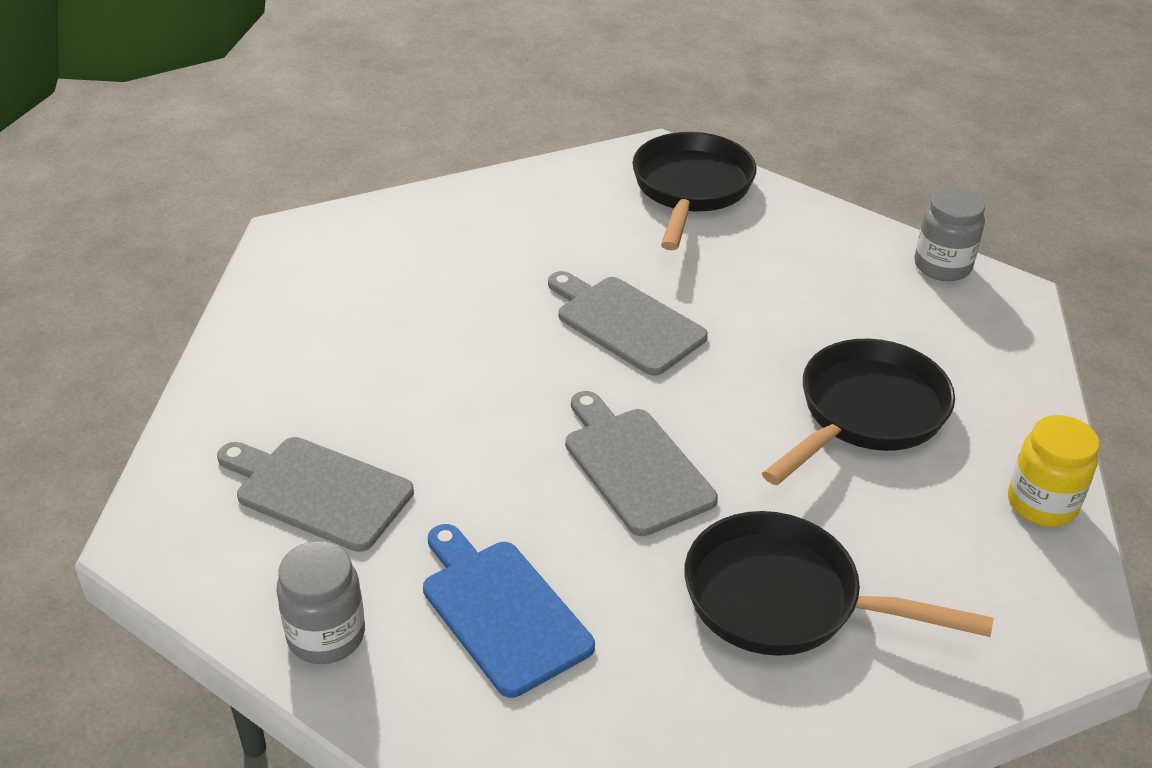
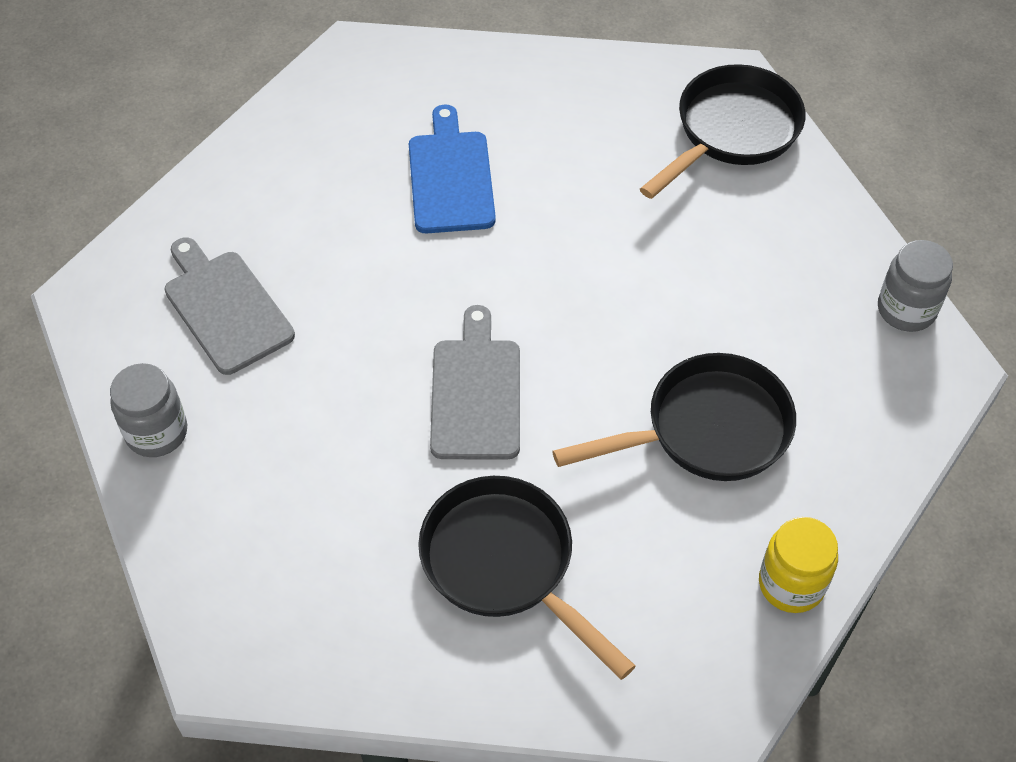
camera: 30 degrees right, 15 degrees up
(502, 611) = (289, 472): blue cutting board -> blue cutting board (450, 177)
(626, 323) = (569, 252): grey cutting board -> none

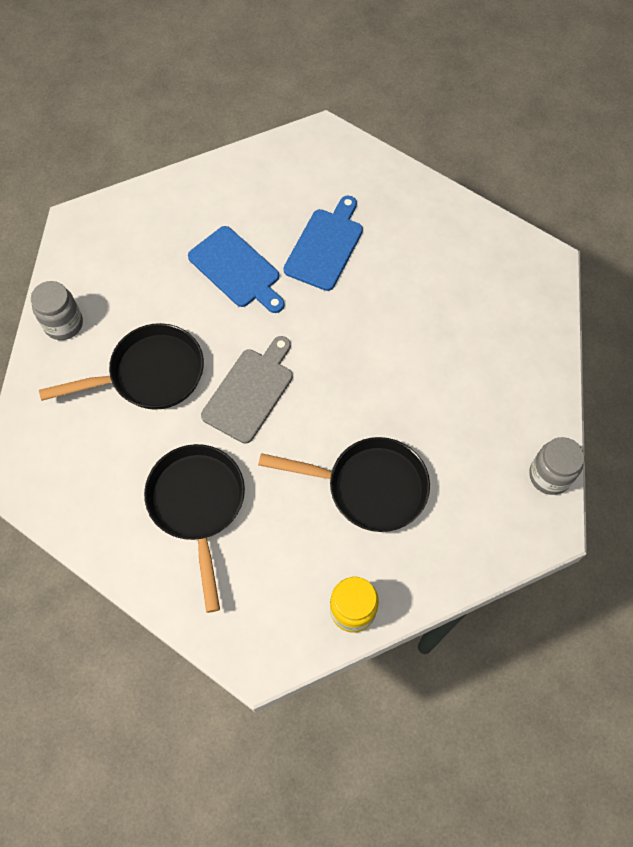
camera: 30 degrees right, 10 degrees up
(226, 308) = (146, 267): grey cutting board -> none
(353, 256) = (236, 269): none -> blue cutting board
(731, 131) = (520, 299): black pan -> black pan (150, 374)

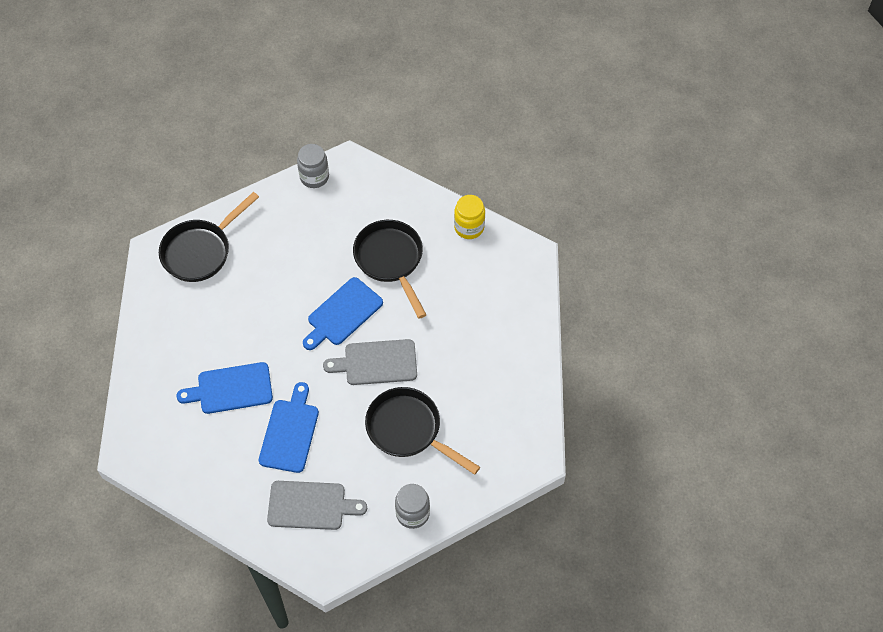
camera: 125 degrees left, 5 degrees down
(148, 245) = (310, 505): none -> grey cutting board
(197, 505) = (472, 342): black pan -> black pan (201, 251)
(335, 395) = (343, 313): none -> blue cutting board

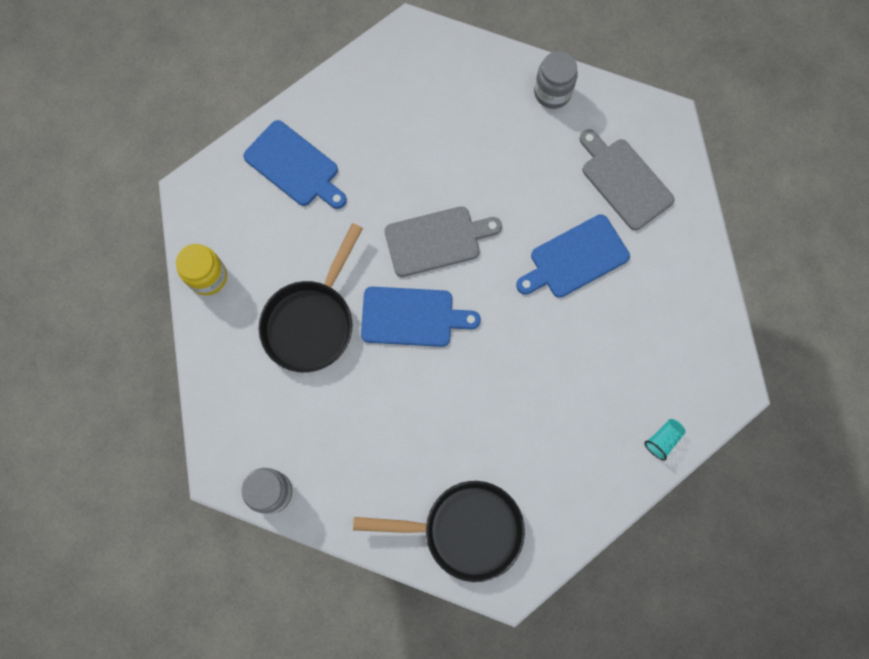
camera: 130 degrees left, 15 degrees up
(140, 389) = (662, 440): none -> turquoise cup
(231, 389) = (583, 352): blue cutting board -> blue cutting board (294, 166)
(377, 363) = (436, 240): grey cutting board -> grey cutting board turned 60 degrees counterclockwise
(408, 430) = (479, 157): black pan -> none

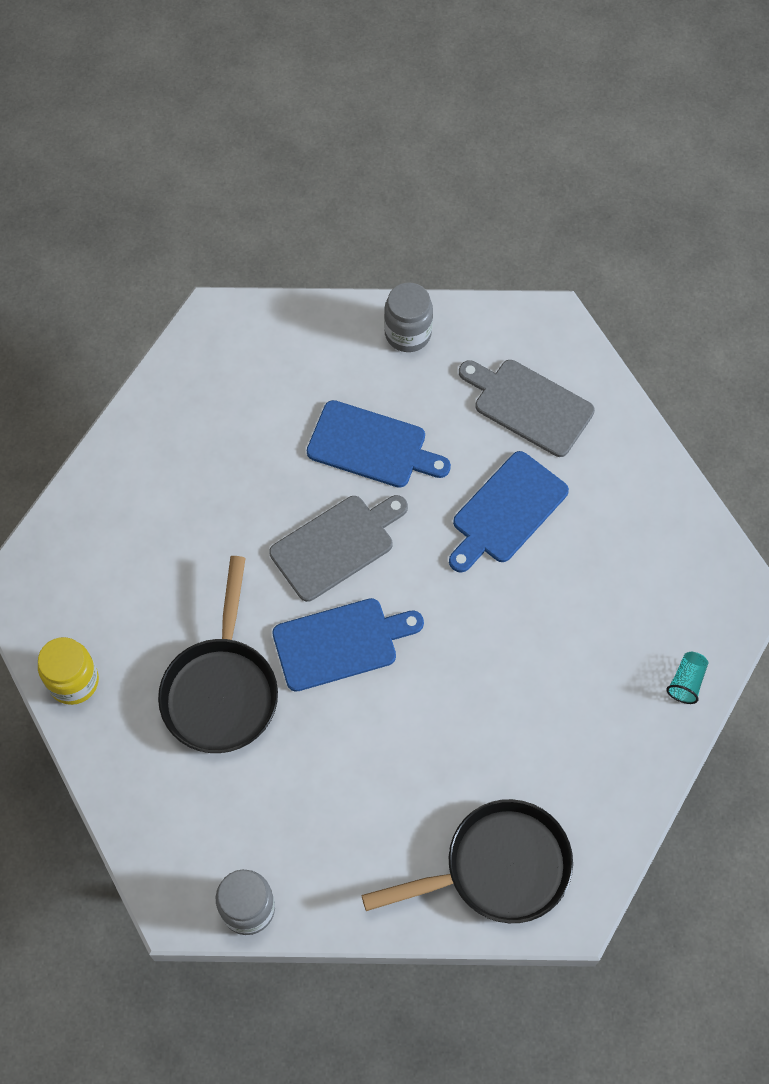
camera: 20 degrees left, 10 degrees down
(294, 166) = (132, 516): blue cutting board -> blue cutting board (371, 446)

